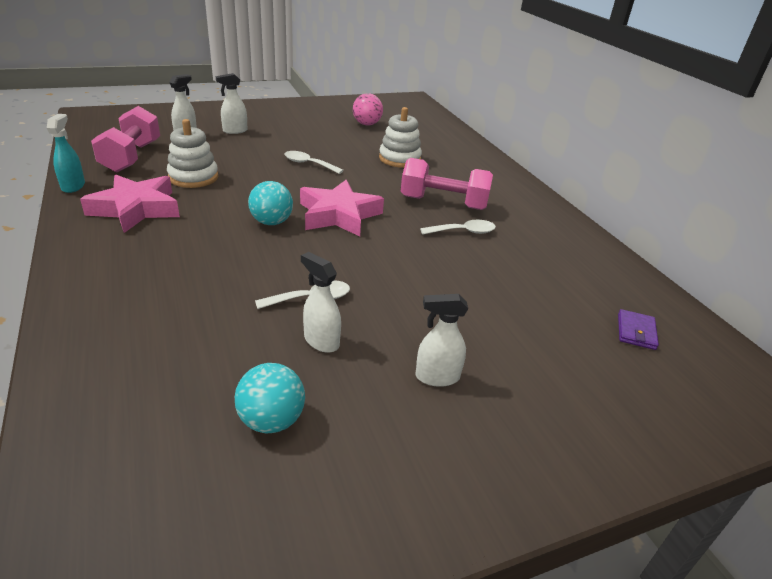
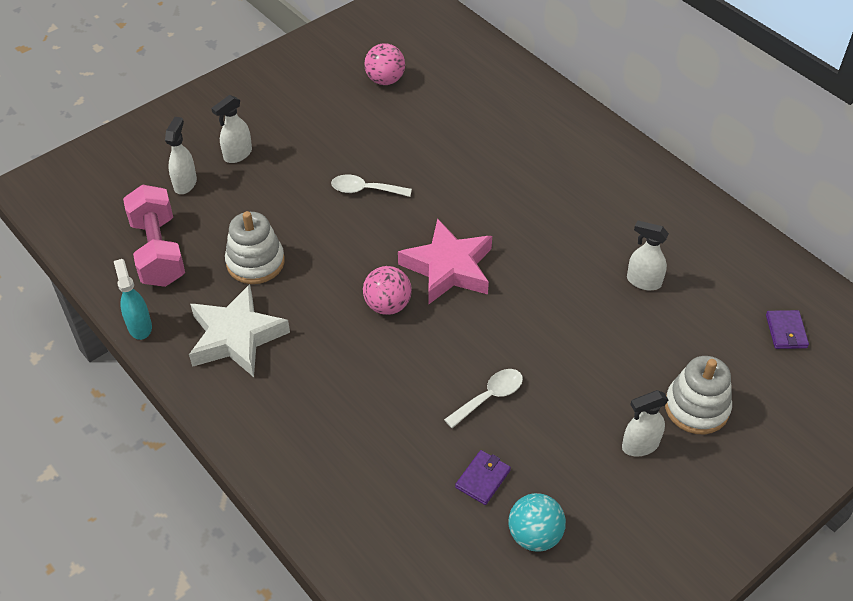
camera: 15 degrees left, 15 degrees up
(136, 209) = (236, 337): pink star -> white star
(256, 355) = (483, 479): none -> purple wallet
(271, 222) = (387, 305): turquoise ball -> pink ball
(321, 341) = (527, 443): white spray bottle -> white spray bottle (643, 281)
(399, 159) = (460, 141): white stacking toy -> white stacking toy (696, 407)
(443, 203) = (545, 207): pink dumbbell -> none
(463, 232) = (585, 248): white spoon -> none

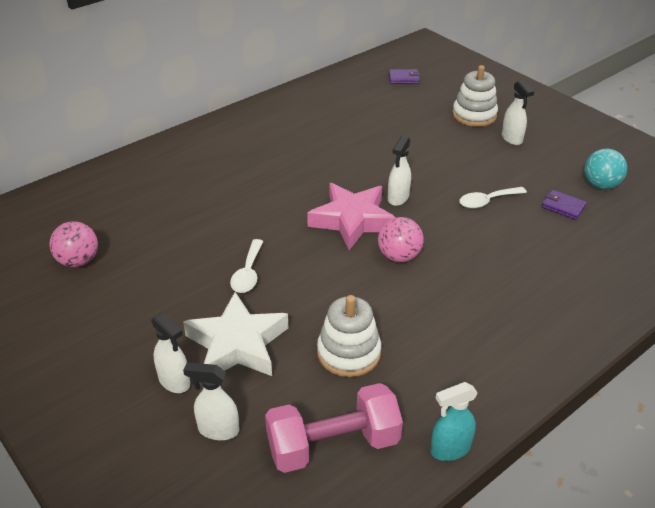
camera: 90 degrees left, 10 degrees down
(236, 337) = (452, 361): white star -> white star (237, 344)
(489, 397) = (487, 201): white spoon -> white spoon turned 75 degrees counterclockwise
(643, 281) = (363, 127): white spray bottle -> white spray bottle (398, 198)

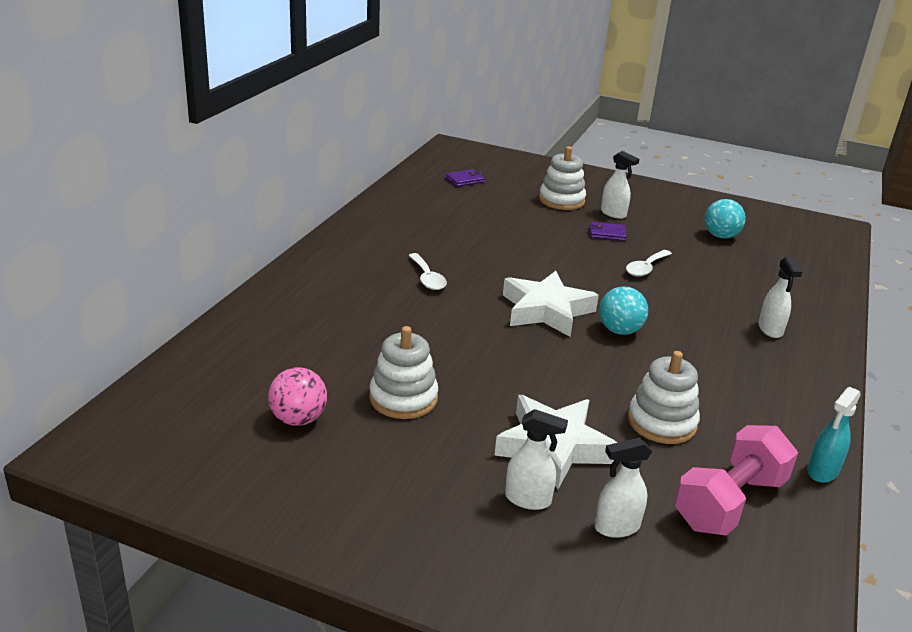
camera: 30 degrees left, 10 degrees down
(165, 266) = (403, 398): none -> white stacking toy
(248, 273) = (496, 381): white spoon -> white spoon (427, 278)
(352, 220) = (546, 310): pink star -> white star
(398, 198) = (567, 282): white spray bottle -> white spray bottle (770, 330)
(399, 256) = (619, 330): pink ball -> turquoise ball
(563, 206) = (709, 259): purple wallet -> purple wallet (607, 233)

